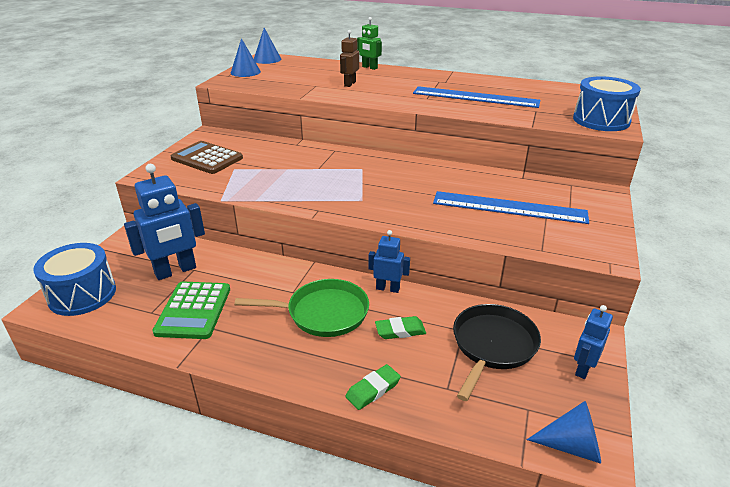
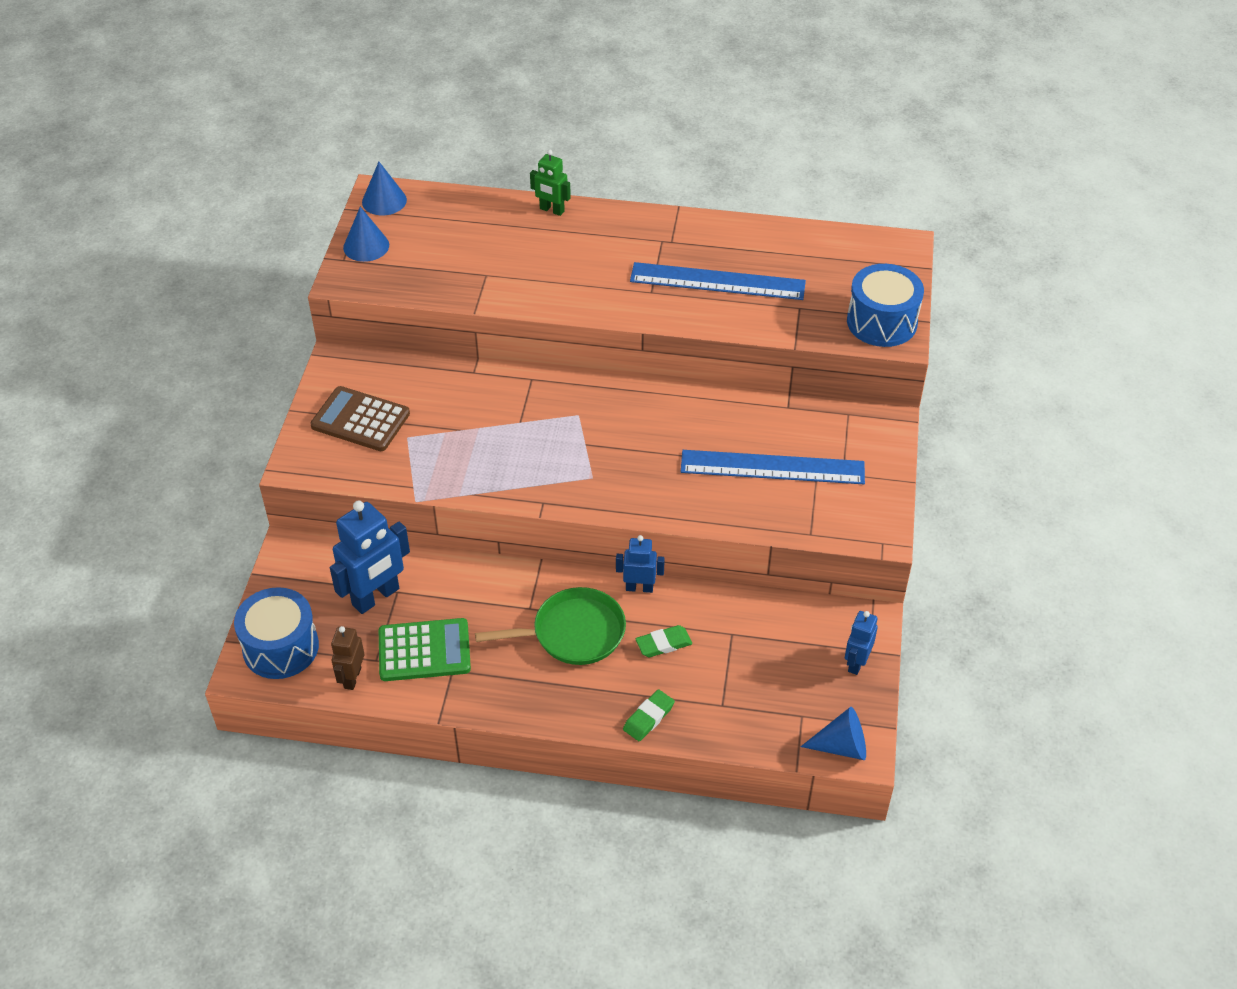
camera: 10 degrees left, 15 degrees up
(193, 310) = (424, 651): green calculator -> green calculator turned 90 degrees counterclockwise
(349, 84) = (534, 264): brown robot -> brown robot (352, 678)
(492, 346) = (764, 649): black pan -> none

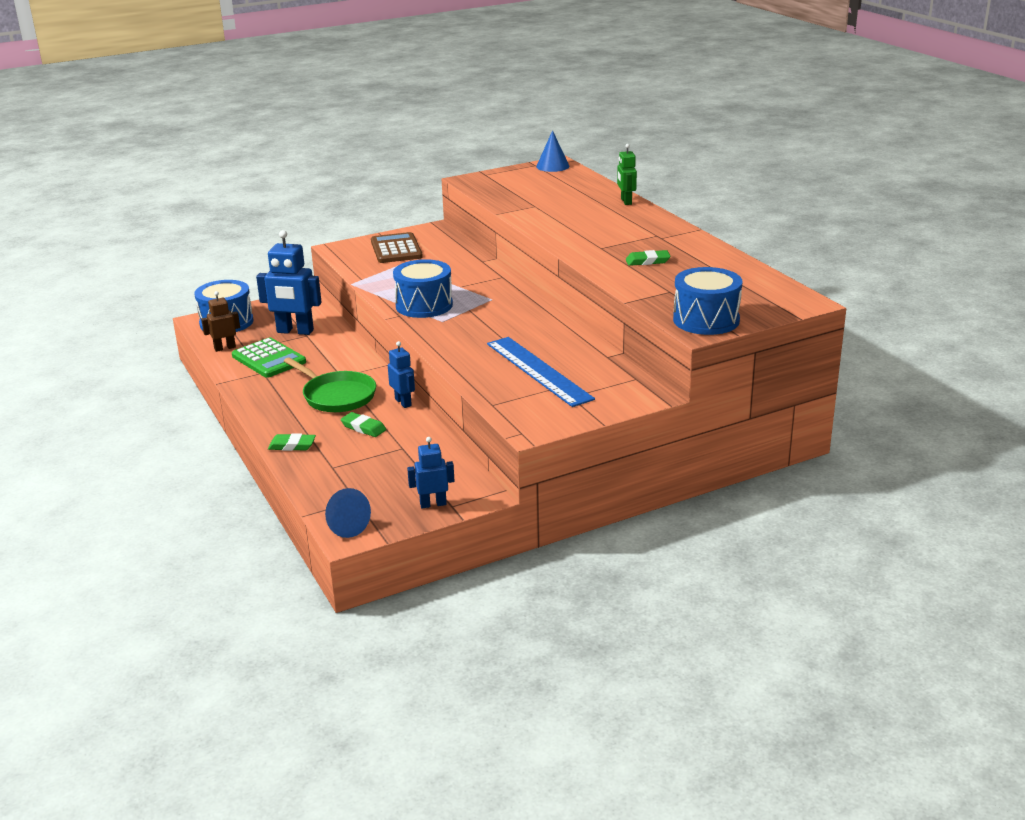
camera: 55 degrees right, 20 degrees down
(366, 246) = (506, 175): blue cone -> none
(539, 471) = (424, 305): none -> blue drum
(717, 282) = (647, 261): blue ruler -> green eraser

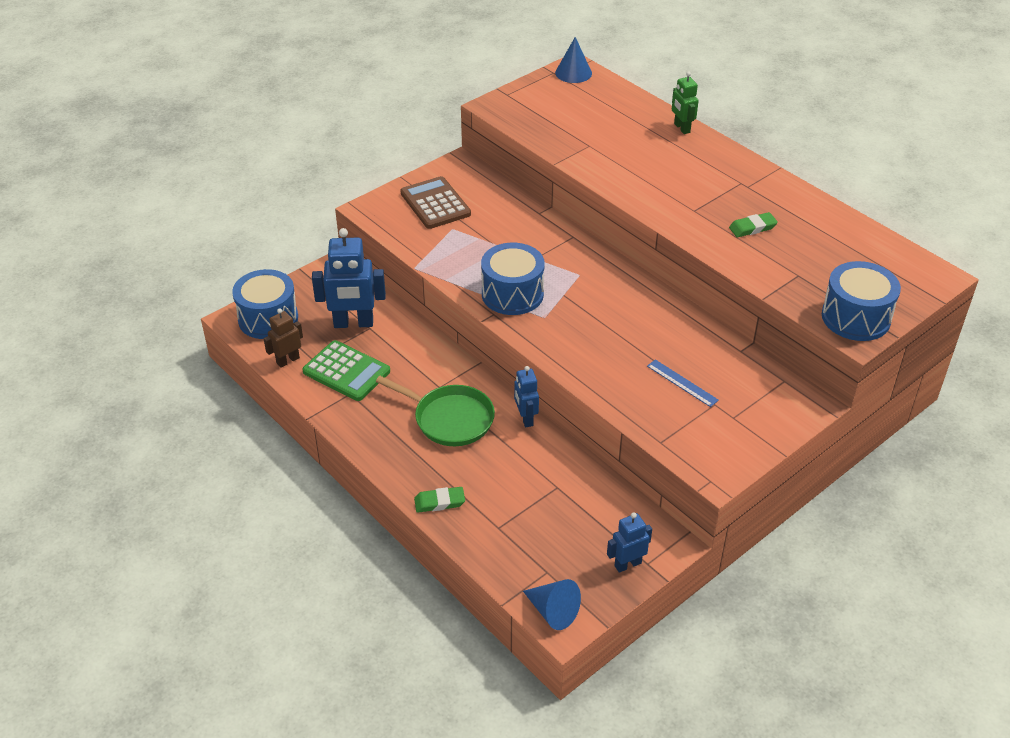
camera: 15 degrees left, 15 degrees up
(363, 428) = (502, 463): green eraser -> none
(403, 402) = (525, 418): blue robot -> blue robot turned 150 degrees counterclockwise
(538, 371) = (682, 383): blue ruler -> blue ruler, size x0.48

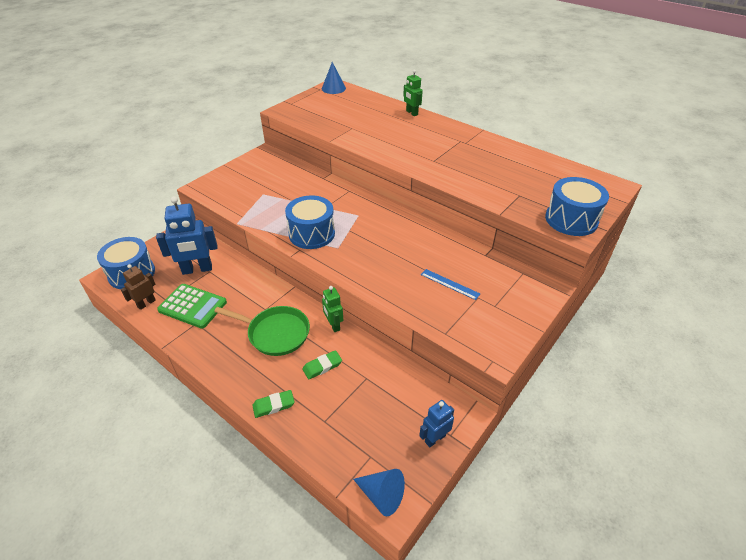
camera: 10 degrees left, 0 degrees up
(435, 204) = (249, 179): brown calculator -> none
(525, 418) = (333, 325): blue robot -> green robot
(752, 228) = (477, 167): green eraser -> green eraser (322, 366)

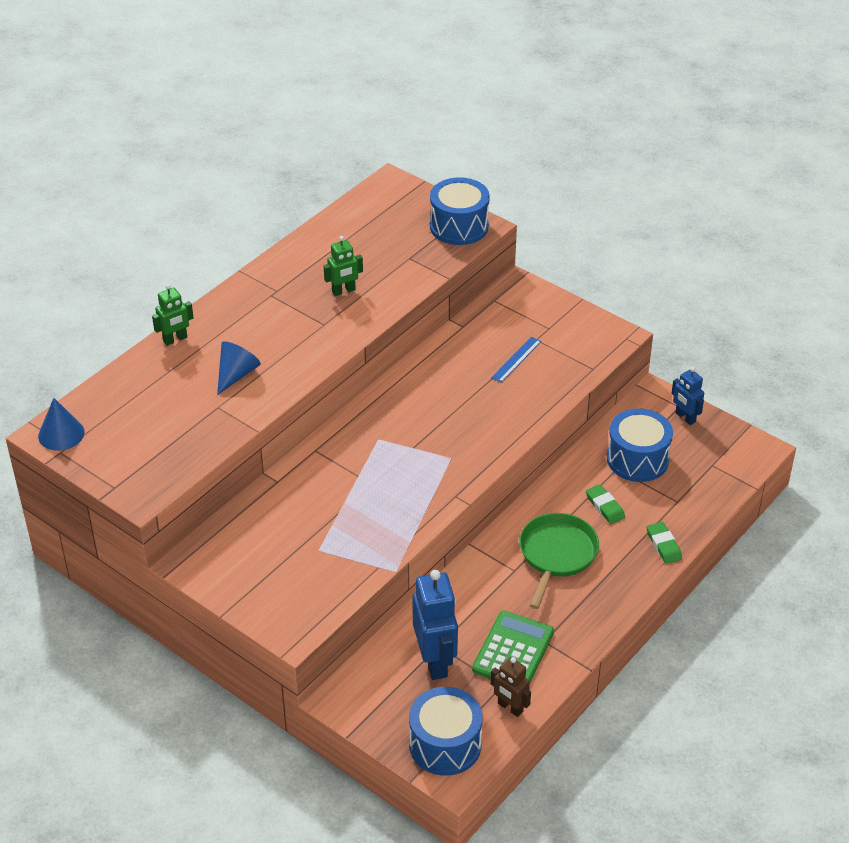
camera: 90 degrees left, 0 degrees up
(312, 234) = (421, 485): blue drum -> blue drum (637, 459)
(333, 325) = (539, 499): green robot -> green robot (343, 291)
(381, 495) = (750, 457): blue cone -> blue cone (236, 374)

